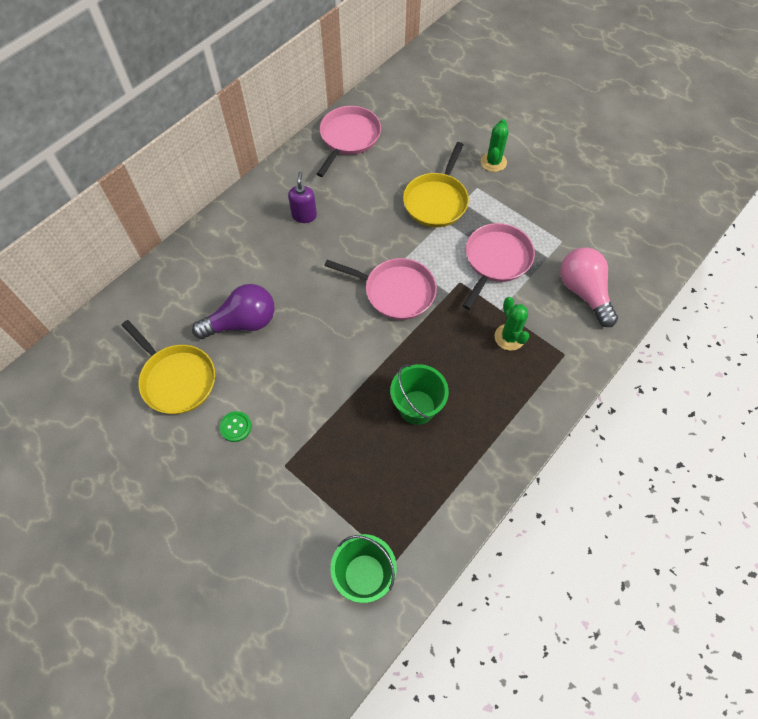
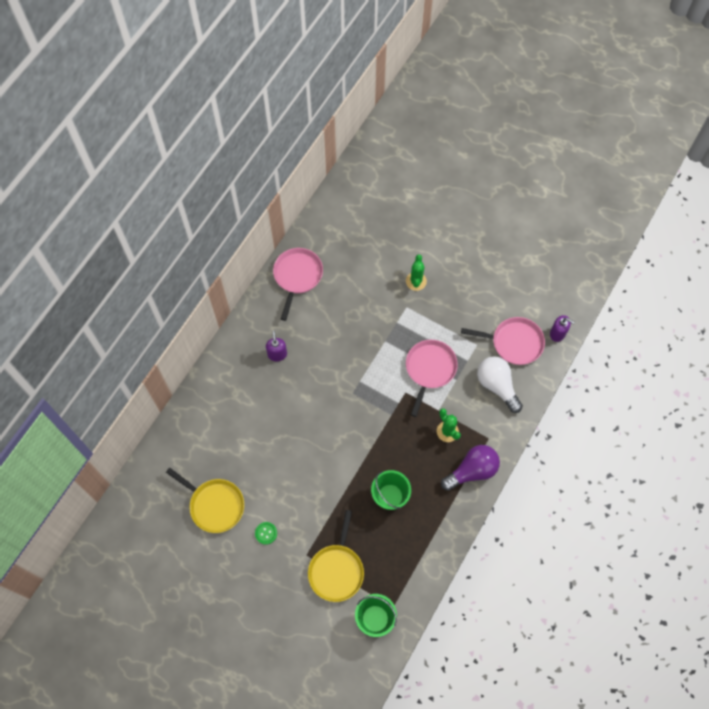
camera: 10 degrees left, 5 degrees up
(242, 322) = (251, 453): purple light bulb -> purple light bulb (472, 471)
(396, 291) = (359, 408): pink pan -> pink pan (514, 343)
(436, 201) = (377, 324): yellow pan -> yellow pan (336, 570)
(584, 292) = (497, 386): pink light bulb -> white light bulb
(670, 243) = (557, 333): none -> purple soap dispenser

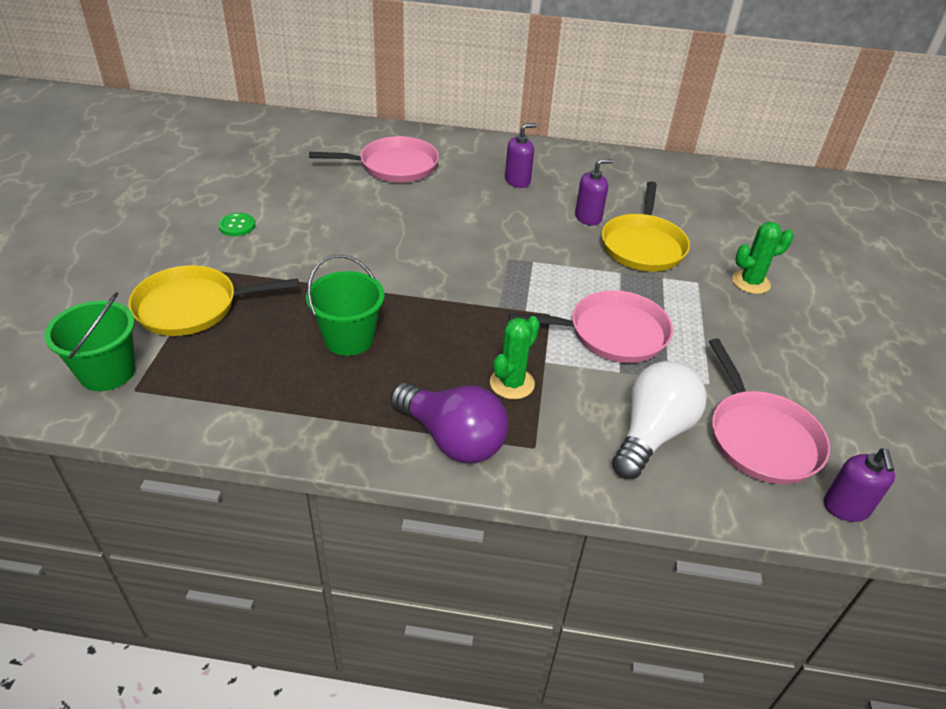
camera: 65 degrees right, 25 degrees down
(214, 505) = (265, 177): yellow pan -> yellow pan (643, 246)
(297, 276) = (645, 174): pink pan -> pink pan (394, 166)
(330, 332) = (588, 217): none -> purple soap dispenser

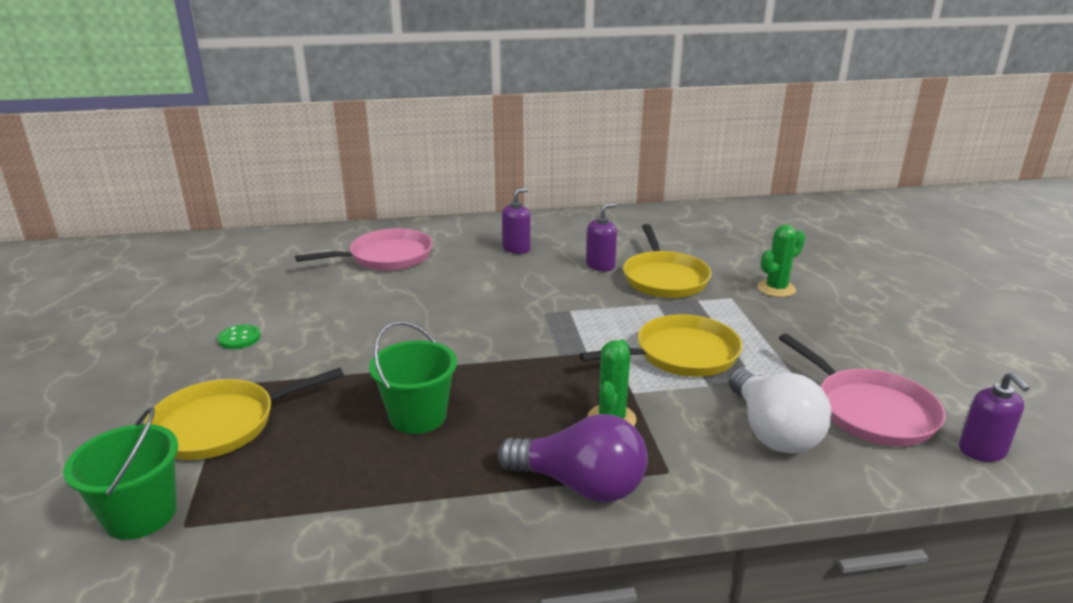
camera: 15 degrees left, 15 degrees down
(612, 333) = (681, 354): pink pan -> yellow pan
(652, 433) = (772, 431): white light bulb -> white light bulb turned 150 degrees clockwise

